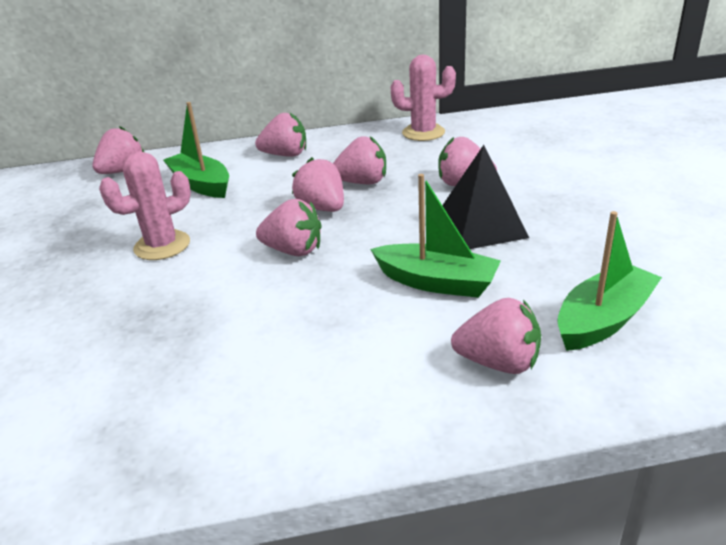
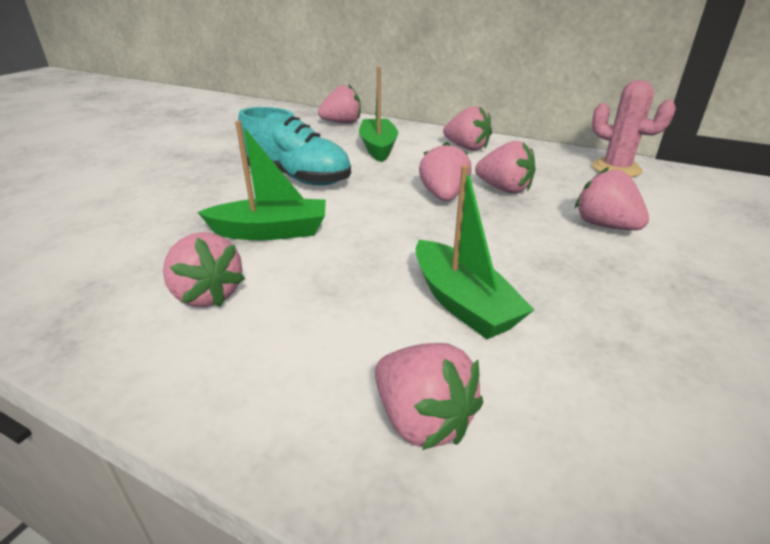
camera: 35 degrees right, 0 degrees up
(162, 246) = (297, 178): pink cactus -> turquoise shoe
(293, 251) = (377, 219): pink strawberry -> pink strawberry (207, 295)
(480, 226) = (574, 271): black pyramid -> none
(603, 320) = (612, 451): green boat -> green boat (271, 232)

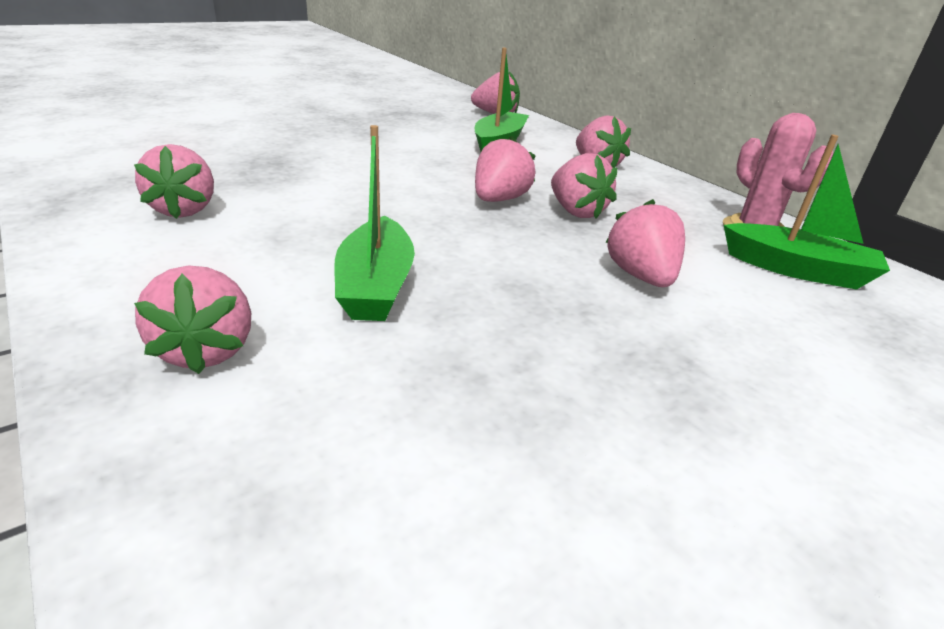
camera: 25 degrees right, 0 degrees up
(271, 232) = (297, 182): green boat -> green boat (797, 270)
(297, 178) = (382, 148): turquoise shoe -> none

